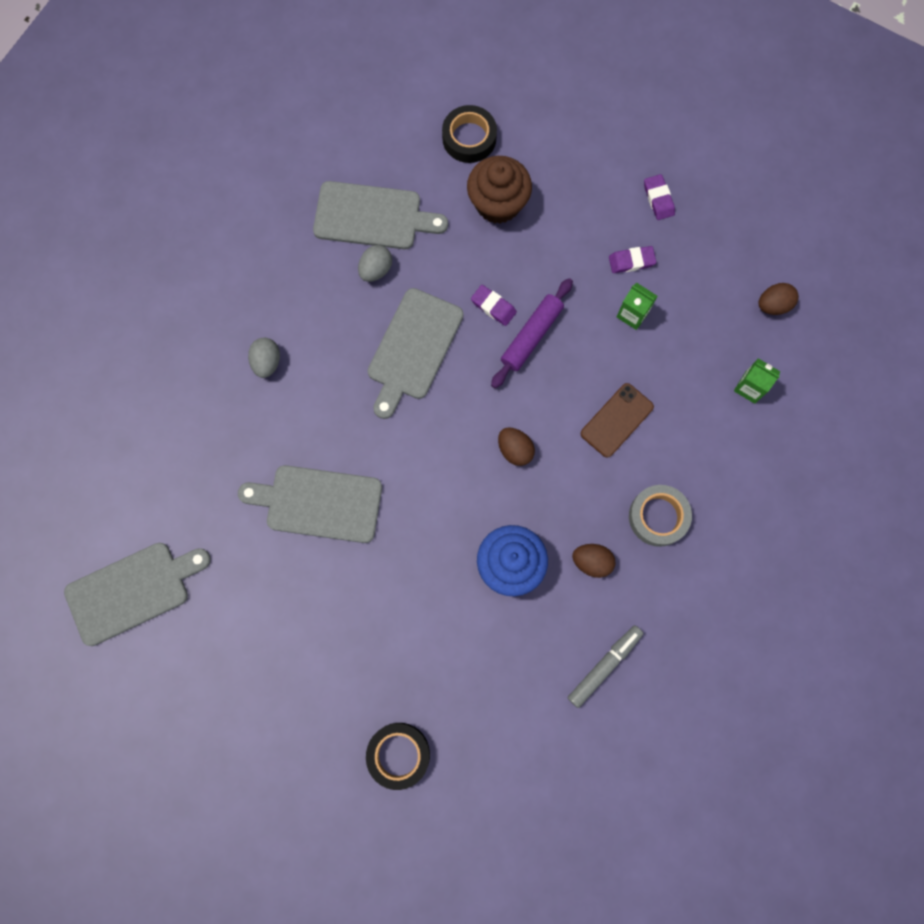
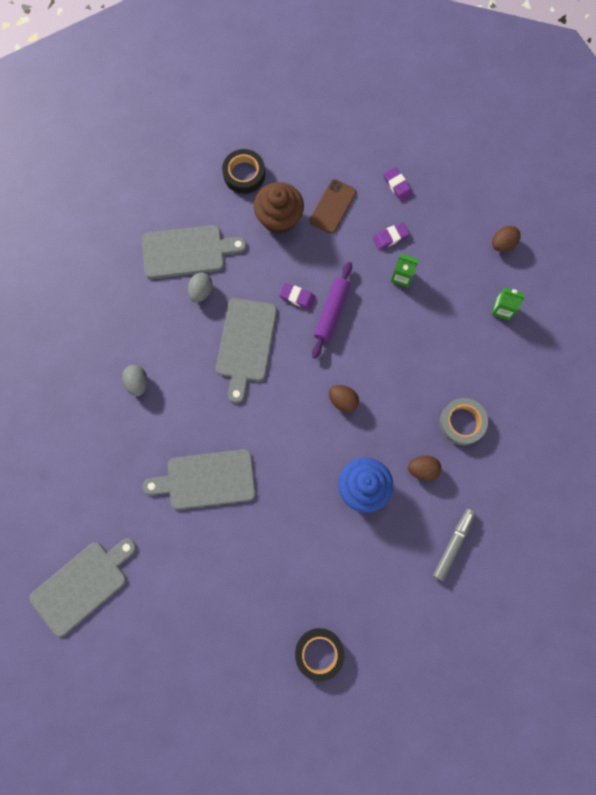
camera: 15 degrees left, 0 degrees up
(616, 420) = (412, 359): brown phone -> brown phone (332, 206)

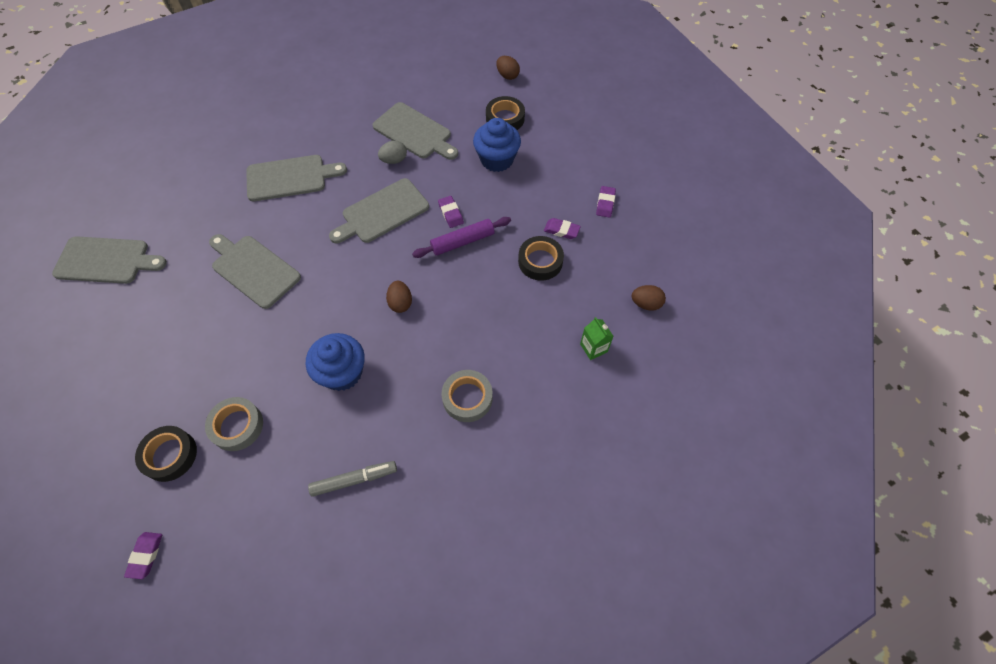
camera: 45 degrees right, 15 degrees down
(137, 383) = (290, 178): grey egg -> grey cutting board
(279, 218) = (497, 159): brown cupcake -> blue cupcake
(332, 206) = (542, 180): brown phone -> none
(338, 591) = (237, 426): none -> grey tape
(384, 719) = (146, 555): none -> purple eraser
(402, 276) = (540, 261): green carton -> black tape
(422, 469) = (398, 402): brown egg -> brown egg (507, 75)

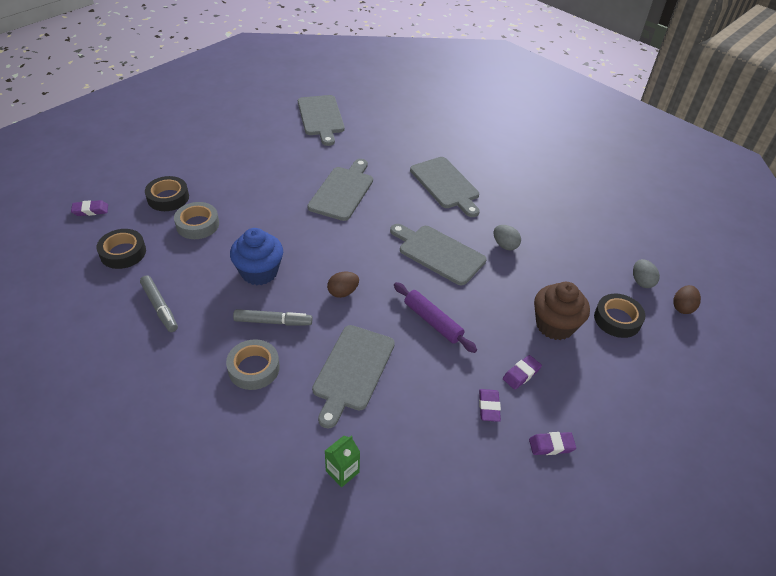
camera: 70 degrees right, 15 degrees down
(414, 132) = (549, 251): grey cutting board -> grey cutting board (352, 370)
(415, 371) = (273, 322): none -> grey marker
(451, 213) = (463, 304): purple eraser -> purple eraser (521, 374)
(473, 88) = (641, 281): none -> grey egg
(497, 159) = (554, 325): blue cupcake -> brown cupcake
(540, 261) = (437, 395): black tape -> black tape (123, 253)
(646, 304) = (422, 519): brown egg -> none

